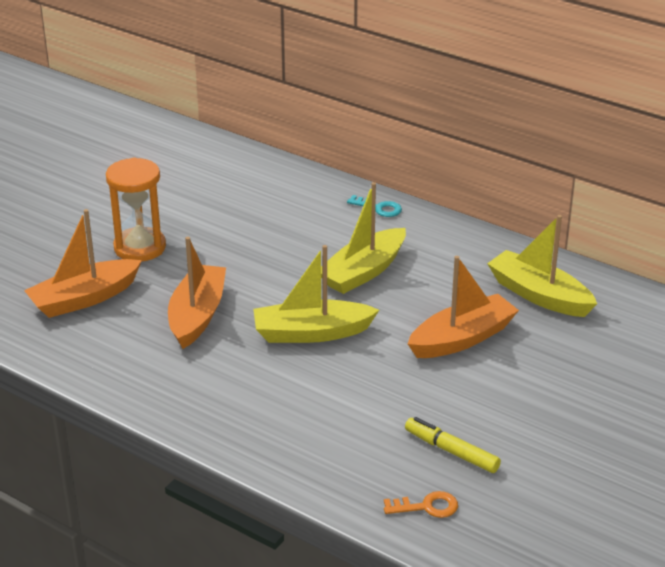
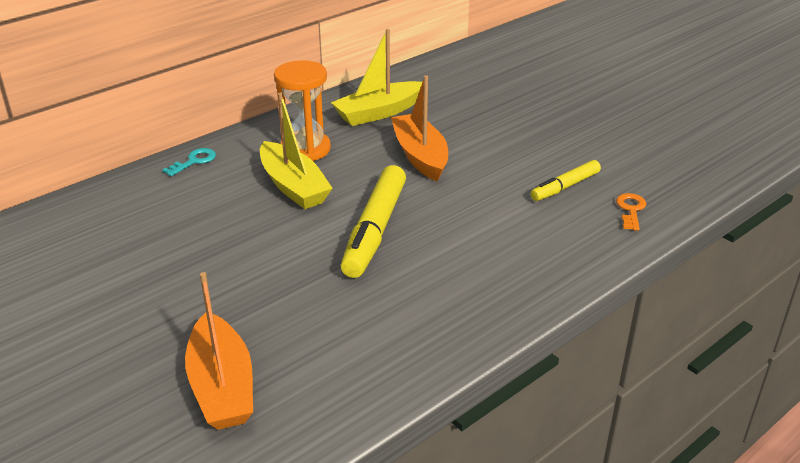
camera: 75 degrees left, 0 degrees up
(140, 247) = (144, 327): orange hourglass -> orange hourglass (305, 149)
(197, 315) = (306, 299): orange boat -> none
(311, 333) = (375, 230): yellow boat -> yellow marker

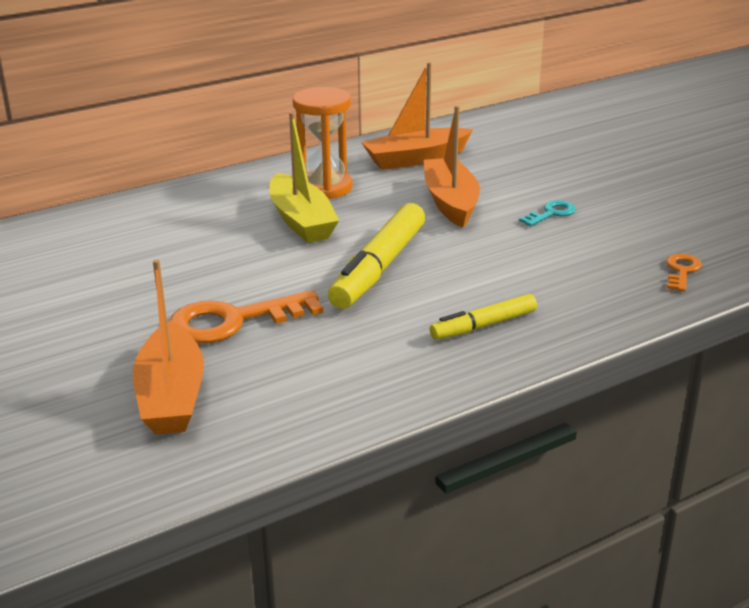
camera: 10 degrees right, 5 degrees down
(194, 161) = (201, 191): turquoise key -> turquoise key (551, 213)
(258, 299) = (232, 321): none -> orange key
(378, 113) = (416, 159): yellow boat -> orange boat
(565, 187) = (610, 243): yellow marker -> yellow marker (483, 326)

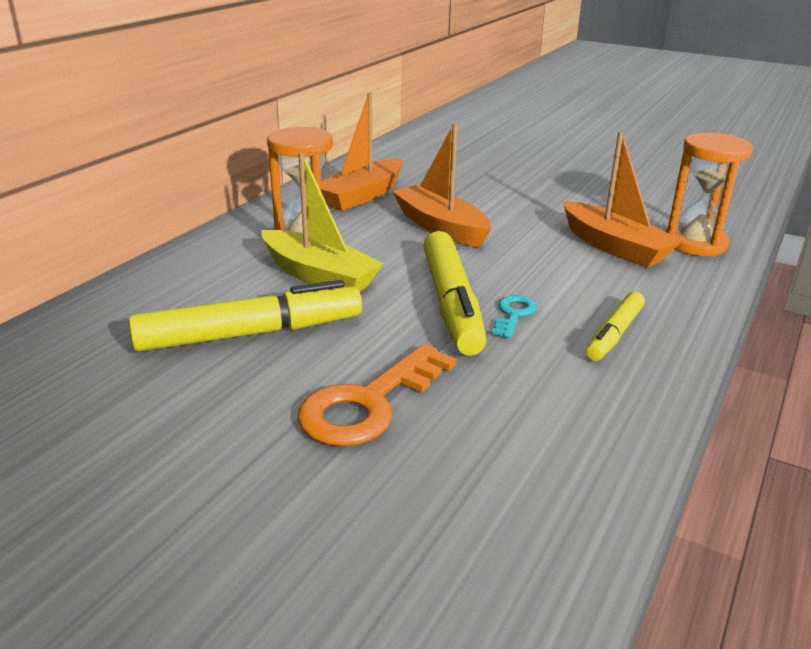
camera: 30 degrees left, 0 degrees up
(171, 396) = (401, 523): orange boat -> orange boat (614, 247)
(205, 252) = (250, 334): none -> yellow marker
(551, 213) = (537, 219): turquoise key -> turquoise key (513, 314)
(682, 271) = (695, 243): orange key -> orange hourglass

